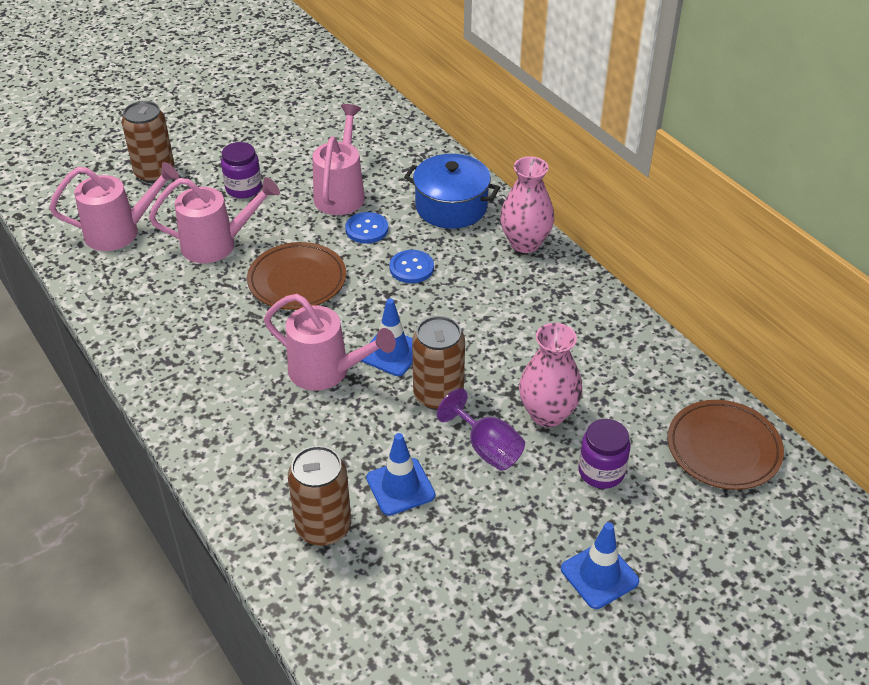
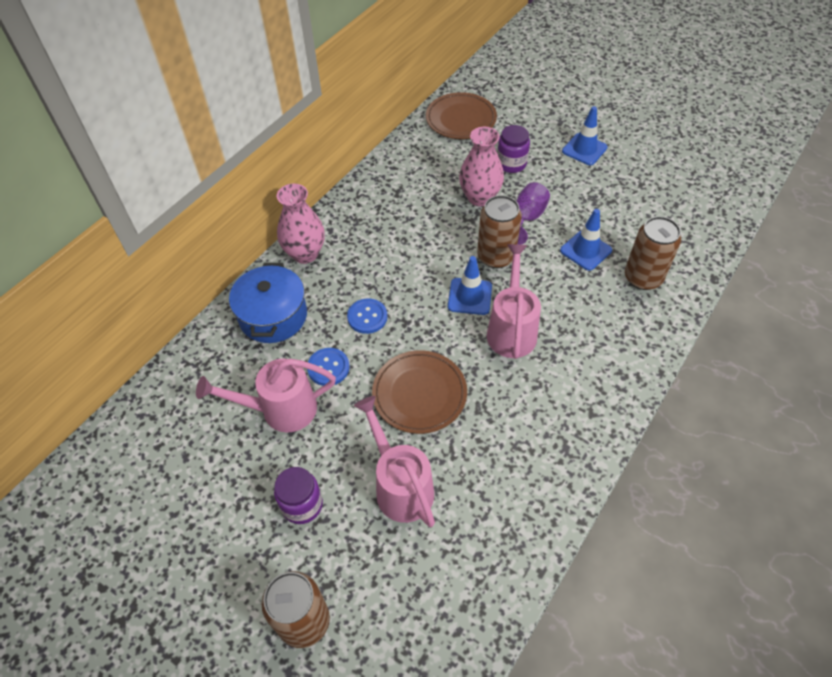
camera: 110 degrees left, 10 degrees up
(121, 232) = (420, 597): pink watering can -> none

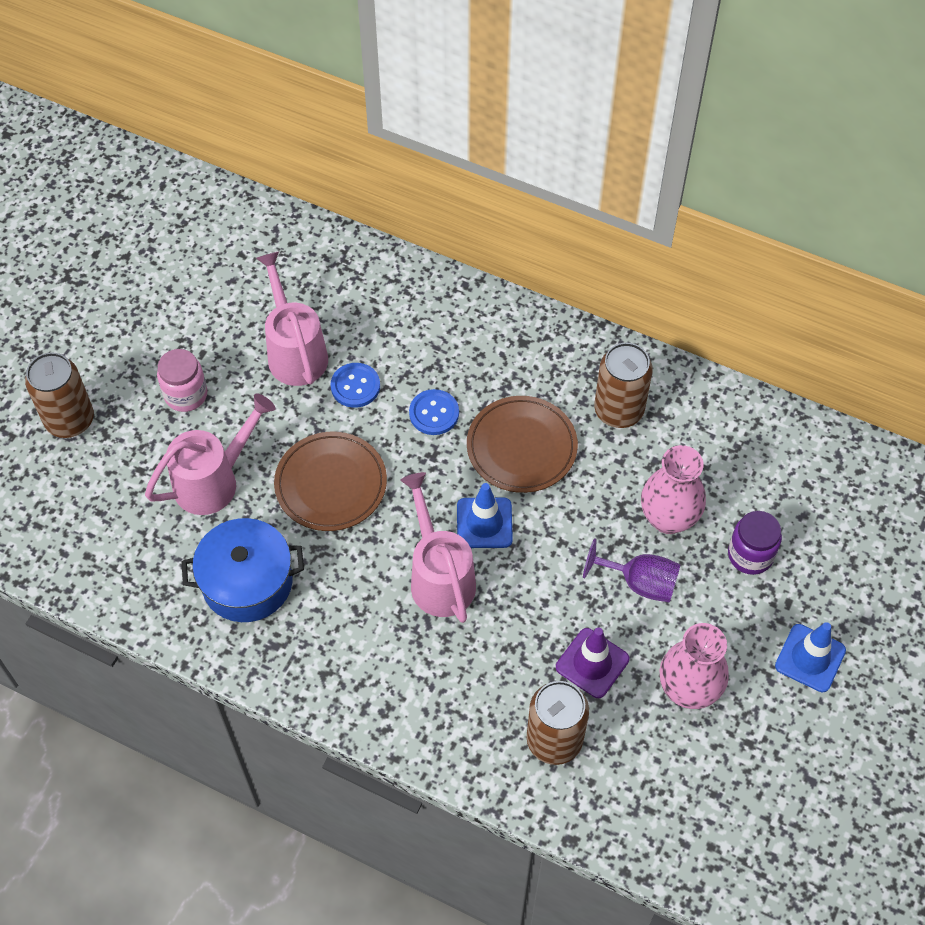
camera: 80 degrees right, 5 degrees up
(273, 316) = (420, 317): blue pot -> blue pot (247, 582)
(302, 505) = (186, 394): purple jar -> pink jar
(305, 254) = (523, 329): pink vase -> pink vase (688, 689)
(461, 119) = (834, 477): brown plate -> brown plate (521, 447)
(496, 256) = (559, 548): brown can -> brown can (618, 410)
(511, 329) = (439, 576): pink watering can -> pink watering can turned 105 degrees counterclockwise
(585, 250) = (592, 663): blue traffic cone -> purple traffic cone

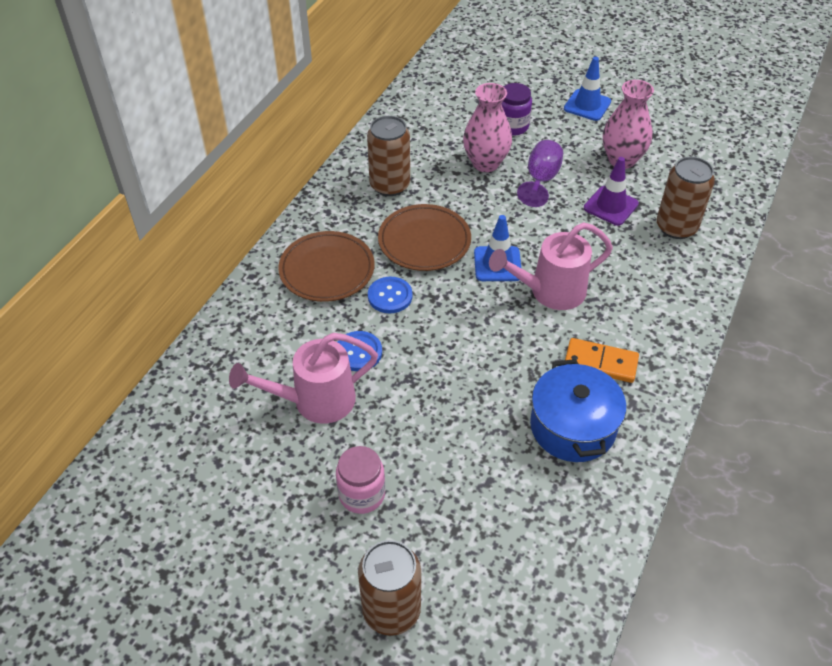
camera: 90 degrees left, 10 degrees down
(214, 480) = (465, 461): pink watering can -> none
(331, 484) = (465, 367): brown plate -> brown plate (327, 270)
(331, 619) = (600, 363): none -> orange domino

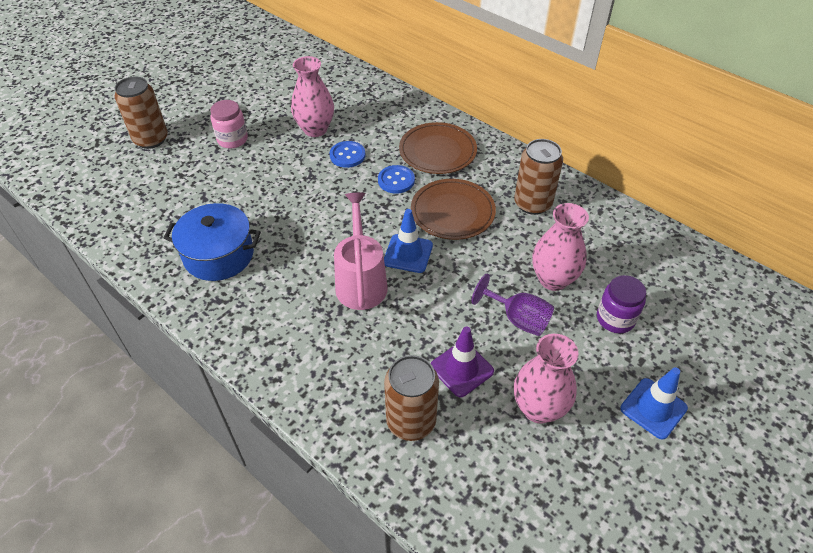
camera: 105 degrees right, 0 degrees up
(314, 401) = (315, 129): pink watering can -> pink vase
(600, 363) = (268, 292): orange domino -> none

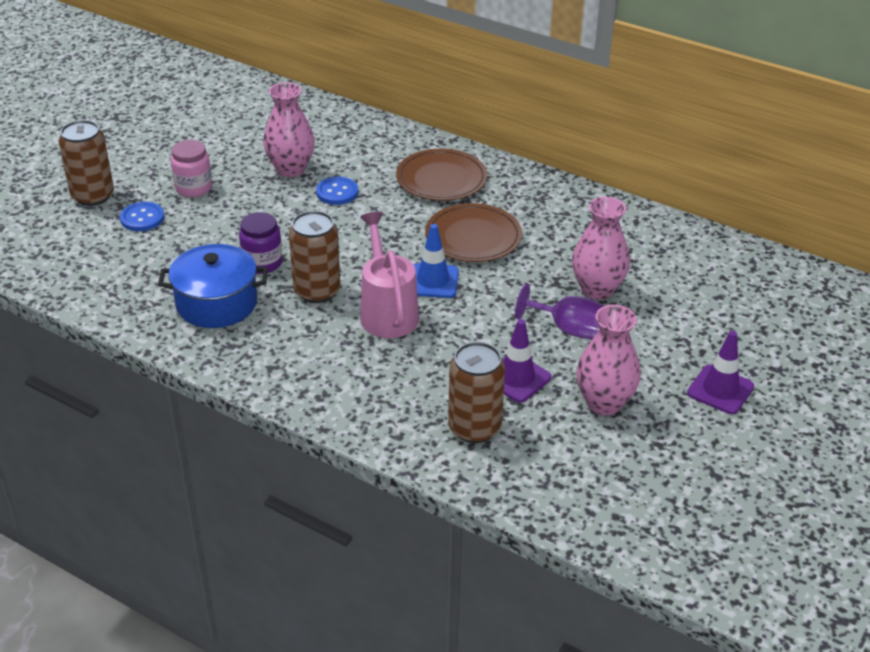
camera: 10 degrees left, 10 degrees down
(396, 180) = (401, 212): blue button -> blue button (142, 218)
(532, 203) = (560, 221): brown can -> brown can (317, 291)
(615, 319) = (669, 318): purple jar -> purple jar (262, 263)
(653, 408) = (720, 390): blue traffic cone -> purple traffic cone

